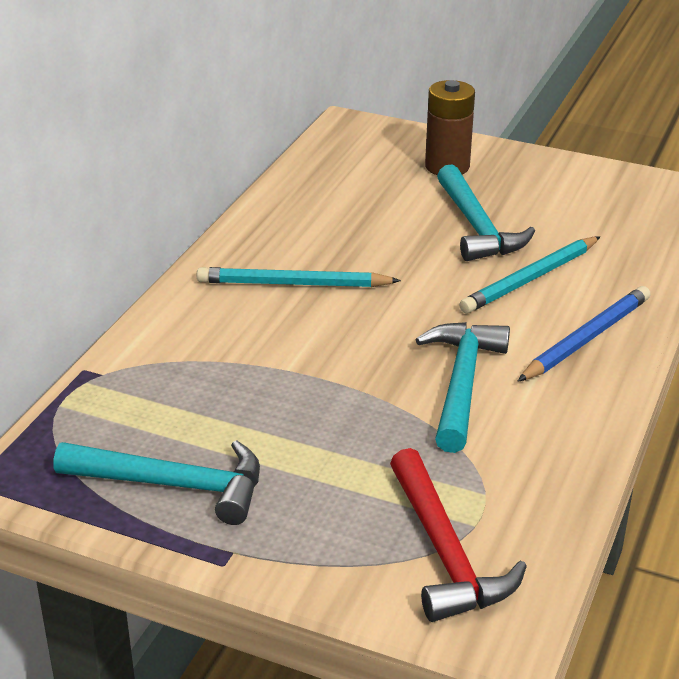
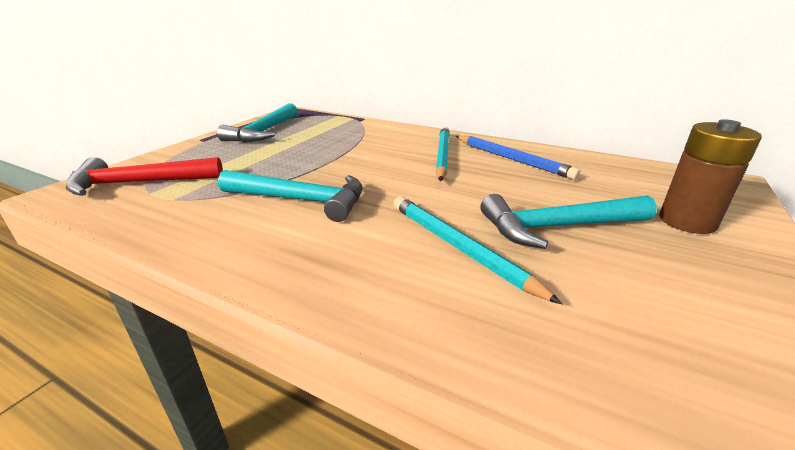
camera: 95 degrees right, 5 degrees down
(586, 338) = (340, 268): blue pencil -> blue pencil (512, 159)

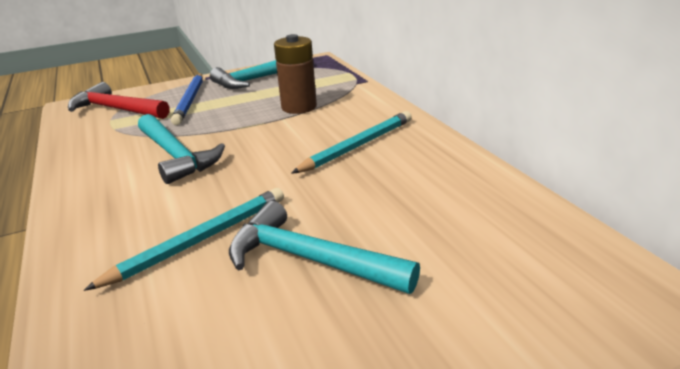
camera: 40 degrees right, 0 degrees up
(458, 247) = (200, 240): turquoise pencil -> turquoise pencil turned 45 degrees clockwise
(512, 159) = (421, 171): blue pencil -> blue pencil (190, 100)
(687, 221) = (458, 317): brown battery -> brown battery (299, 107)

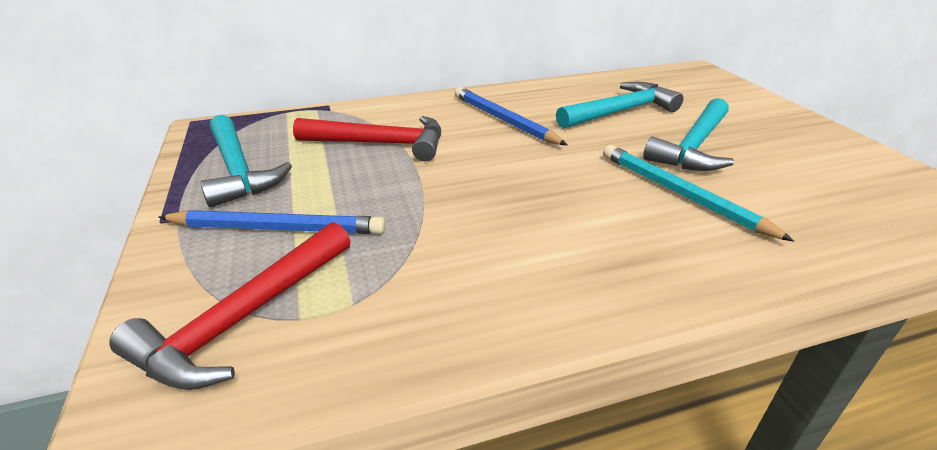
camera: 85 degrees left, 5 degrees up
(176, 156) = (492, 223): turquoise hammer -> turquoise hammer (621, 111)
(299, 107) = (381, 144): brown battery -> red hammer
(358, 146) = (503, 120): turquoise pencil -> blue pencil

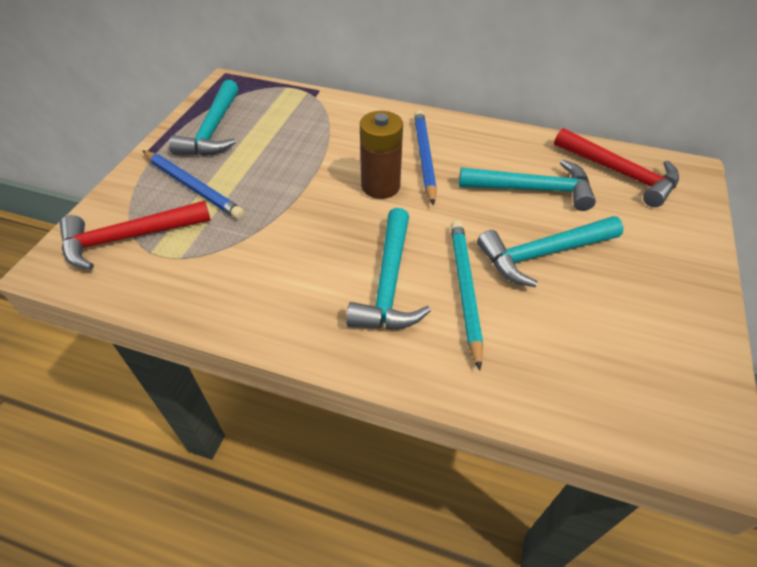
camera: 35 degrees right, 15 degrees up
(381, 144) = (314, 144): red hammer -> red hammer (620, 173)
(495, 152) = (380, 186): none -> brown battery
(615, 218) = (389, 283): none -> turquoise hammer

